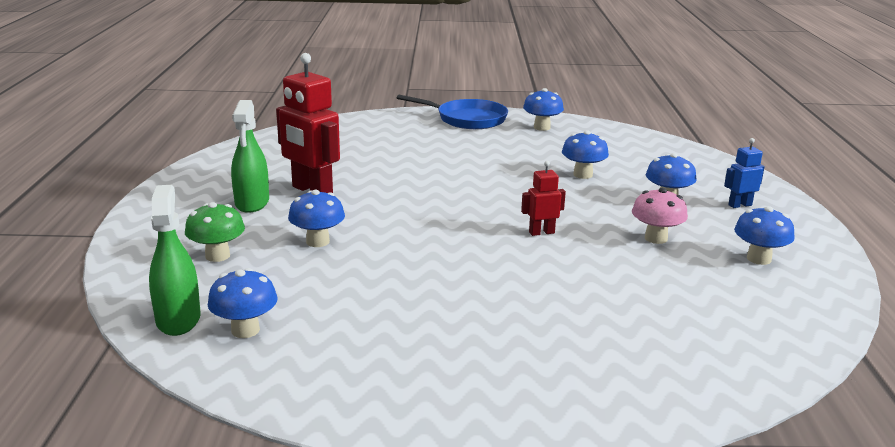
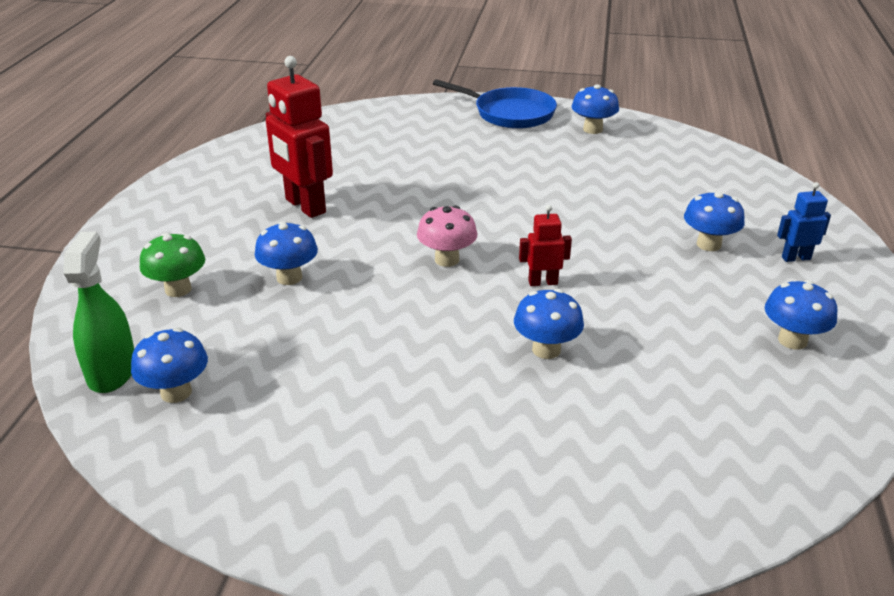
camera: 10 degrees right, 10 degrees up
(252, 203) = (236, 219): green spray bottle -> none
(583, 175) = (618, 201): blue mushroom -> blue mushroom (546, 349)
(656, 238) = (675, 300): pink mushroom -> pink mushroom (447, 259)

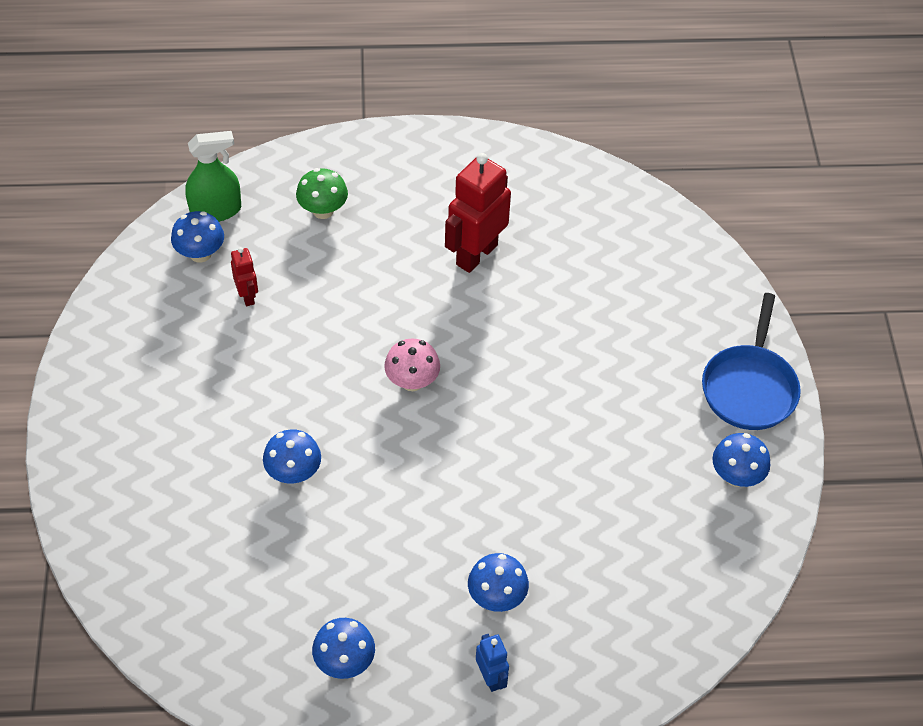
camera: 75 degrees right, 20 degrees up
(289, 277) = (356, 276): blue mushroom -> none
(543, 282) = (393, 460): red robot -> red robot (247, 296)

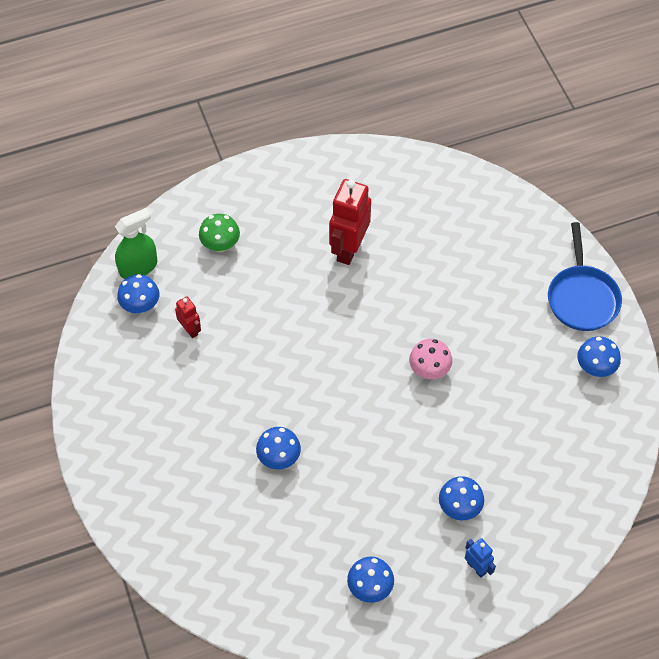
camera: 15 degrees left, 5 degrees up
(412, 381) = (339, 362): pink mushroom -> pink mushroom (429, 370)

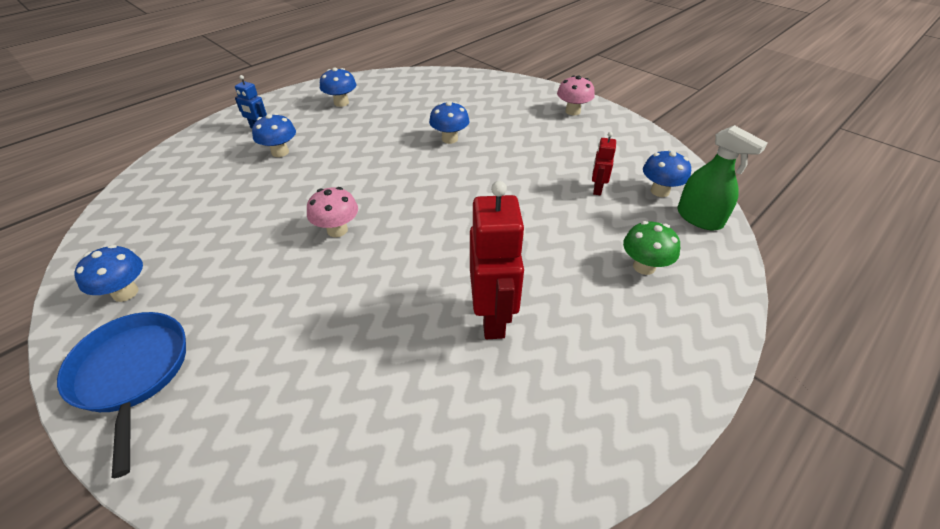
camera: 155 degrees right, 15 degrees down
(118, 453) = (572, 111): none -> pink mushroom
(138, 267) = (699, 218): green spray bottle -> green spray bottle turned 75 degrees counterclockwise
(190, 330) = (597, 189): red robot -> red robot turned 75 degrees clockwise

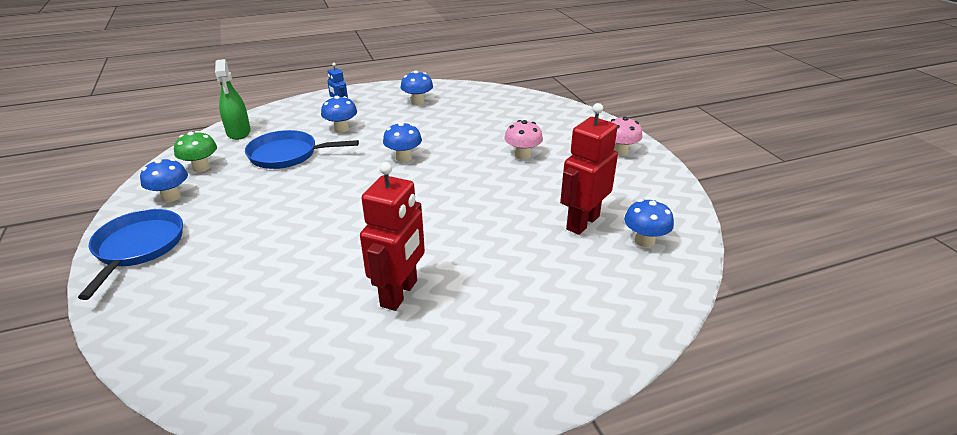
camera: 25 degrees right, 10 degrees down
(239, 198) = (287, 155): none -> blue pan
(337, 230) = (336, 195): pink mushroom -> pink mushroom (522, 155)
(449, 139) = (483, 149): blue mushroom -> blue mushroom (403, 157)
(597, 189) = (582, 222): red robot -> red robot, size x1.98
(644, 266) = (567, 297): green mushroom -> green mushroom (201, 167)
(699, 218) = (664, 275): green spray bottle -> green spray bottle (238, 132)

